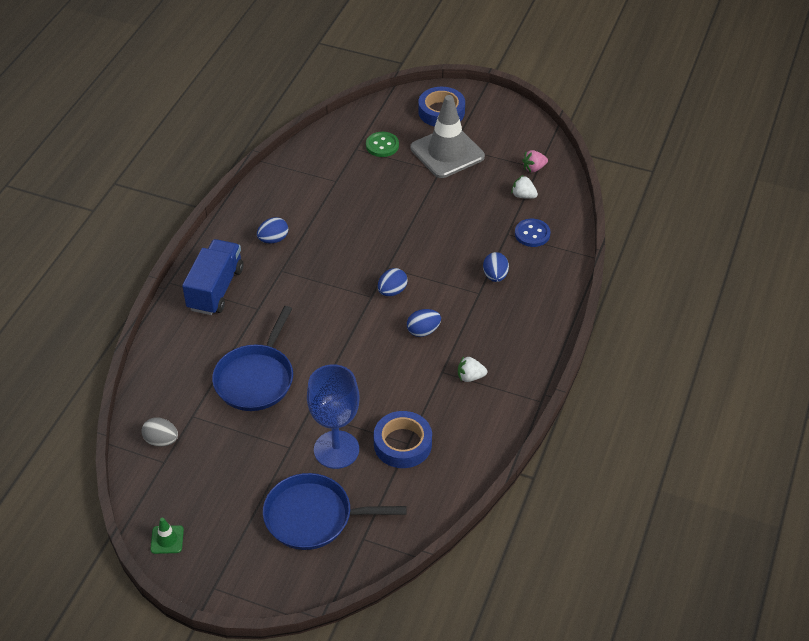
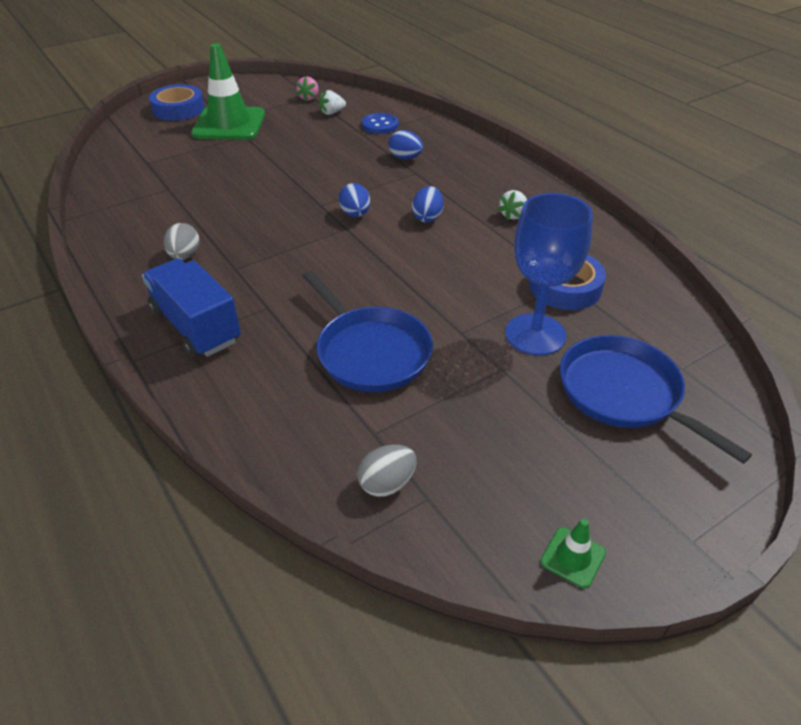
camera: 55 degrees left, 5 degrees down
(273, 239) = (184, 256): blue egg -> grey egg
(313, 517) = (624, 393): blue pan -> blue pan turned 105 degrees clockwise
(382, 145) = (167, 149): green button -> none
(447, 152) = (229, 124): grey traffic cone -> green traffic cone

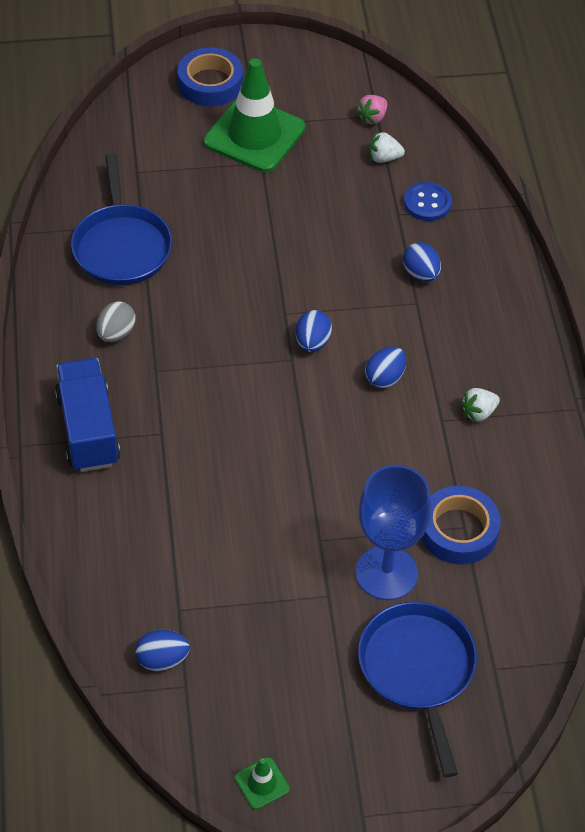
camera: 25 degrees right, 10 degrees up
(370, 352) = (224, 526): blue pan -> blue pan (122, 246)
(387, 484) = (162, 659): grey egg -> blue egg

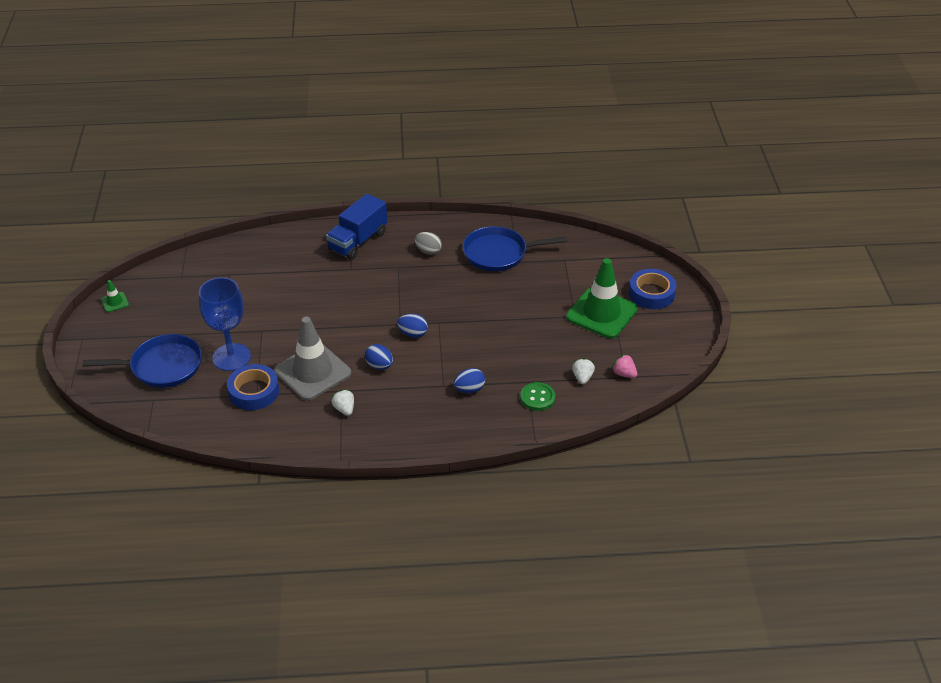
camera: 95 degrees right, 10 degrees down
(88, 429) = (358, 241): blue truck -> blue truck turned 135 degrees clockwise
(162, 659) = (200, 268): blue egg -> none
(408, 459) = (312, 372): none -> grey traffic cone
(427, 203) = (537, 397): blue button -> green button

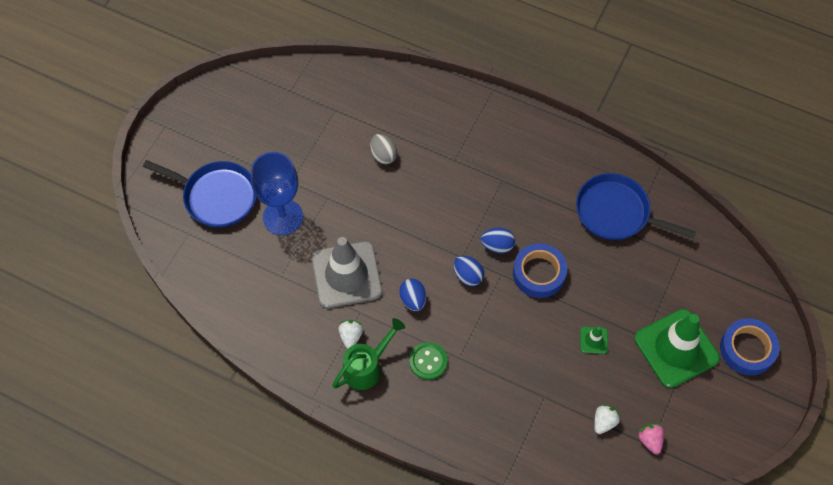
camera: 30 degrees right, 20 degrees up
(115, 302) = (215, 94): green traffic cone -> green traffic cone (593, 340)
(254, 391) = (281, 270): blue tape -> blue tape (539, 273)
(358, 241) = (482, 126): blue truck -> none
(372, 422) = (367, 367): none -> green watering can
(428, 251) = (545, 174): grey egg -> grey egg (383, 155)
(469, 389) = (482, 376): blue egg -> blue egg (497, 246)
(537, 397) = (543, 423): green button -> green button (428, 361)

